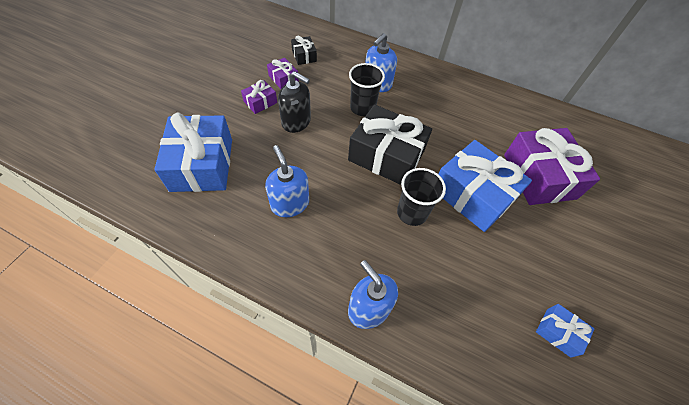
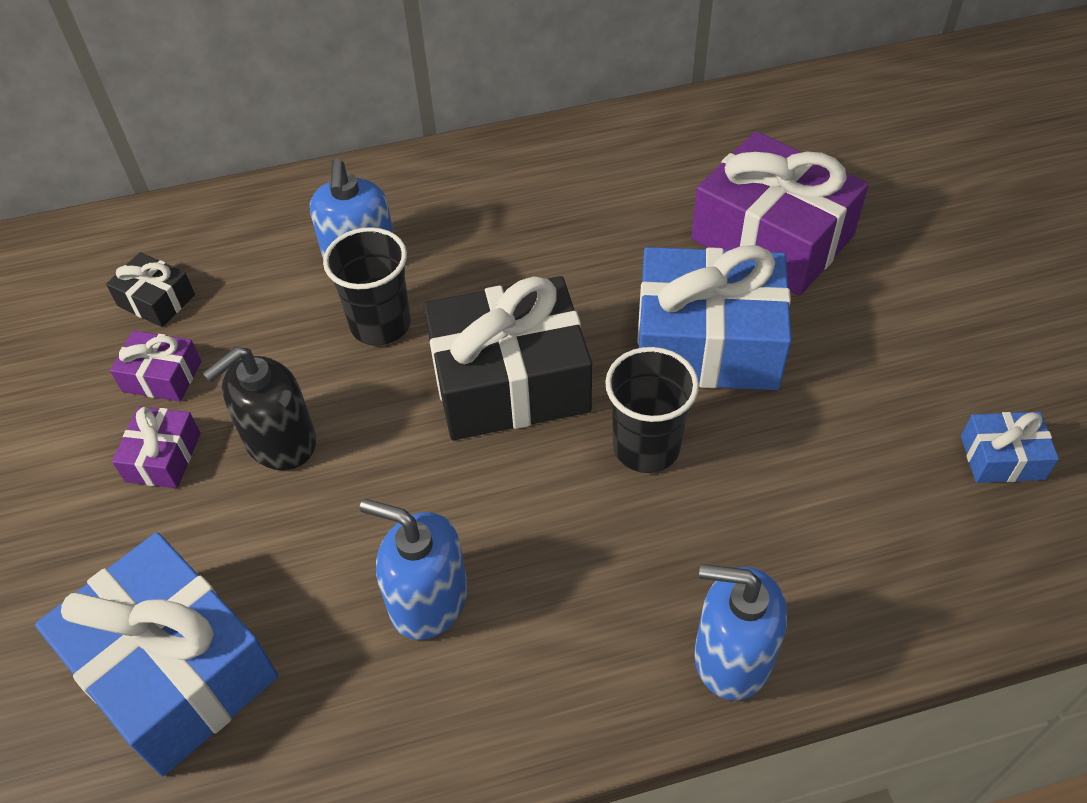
camera: 35 degrees left, 5 degrees down
(296, 122) = (280, 441): black soap dispenser -> black soap dispenser turned 150 degrees clockwise

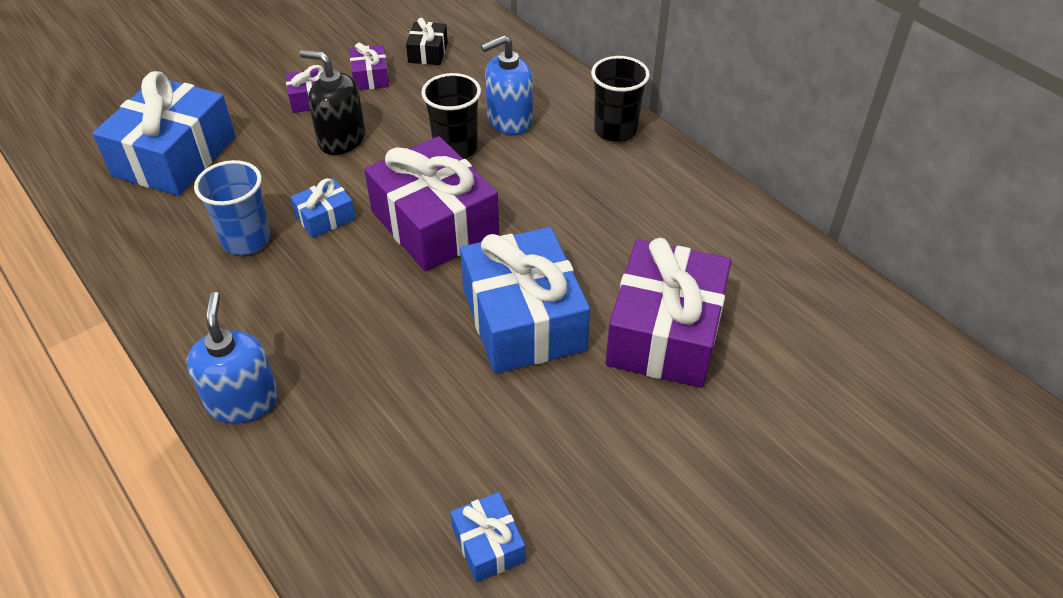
camera: 65 degrees right, 5 degrees down
(428, 600) = (246, 240): blue soap dispenser -> blue cup
(434, 495) = (325, 217): none -> blue gift
(510, 382) = (434, 223): black gift -> purple gift
(646, 447) = (406, 310): black cup -> black cup (615, 130)

